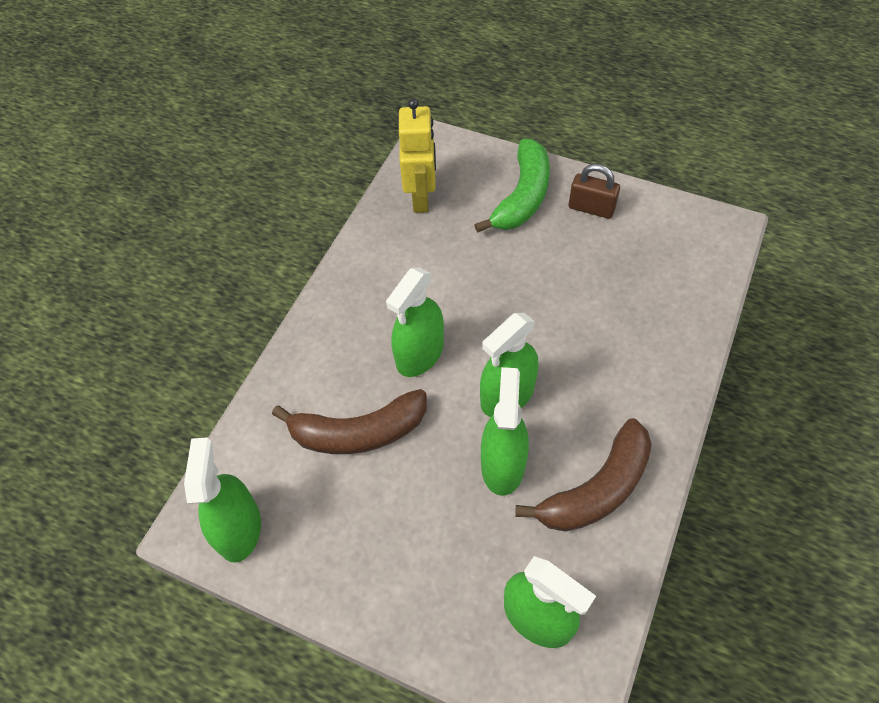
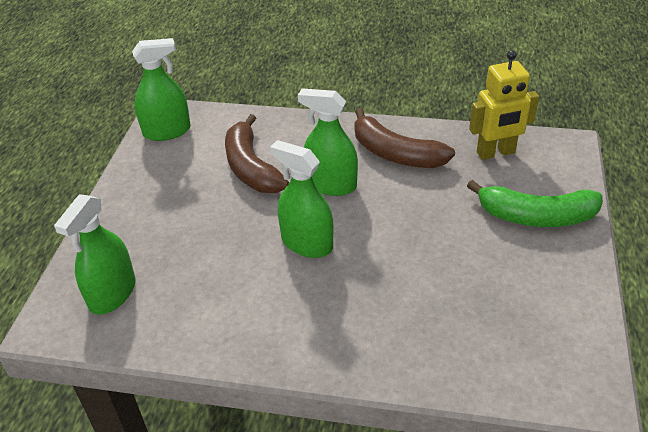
camera: 75 degrees right, 15 degrees down
(502, 465) = (240, 251): green spray bottle -> none
(591, 208) = (551, 269): brown padlock -> none
(597, 489) = (229, 316): brown banana -> brown banana (395, 153)

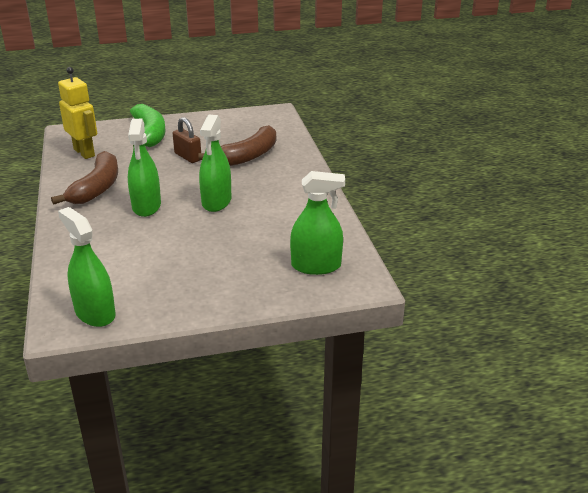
camera: 115 degrees left, 10 degrees down
(251, 167) = (138, 247): brown banana -> brown banana (247, 156)
(445, 241) = (188, 157): none -> brown padlock

